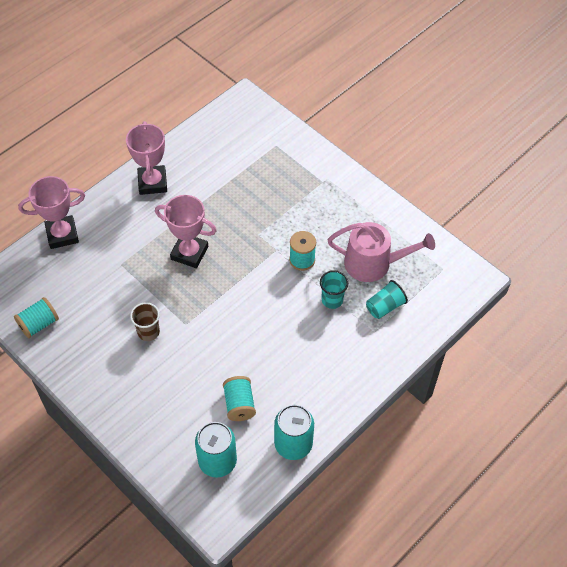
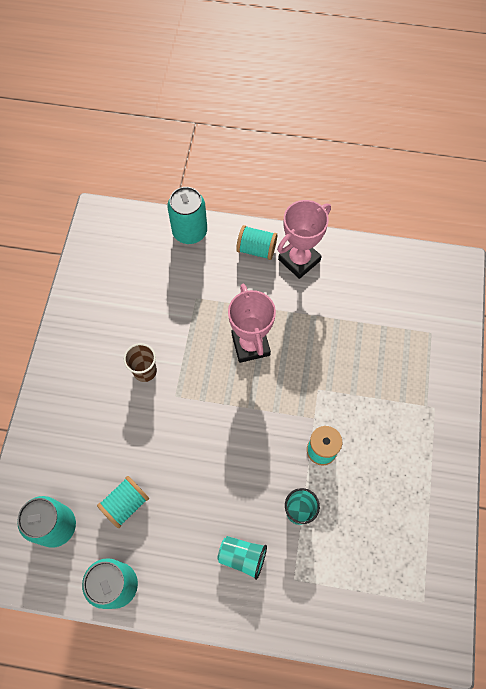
camera: 55 degrees right, 10 degrees up
(39, 324) = (91, 280): turquoise spool -> turquoise spool (256, 249)
(62, 234) = (190, 231): pink trophy -> turquoise can
(373, 263) = (372, 523): pink watering can -> none
(385, 306) = (331, 570): turquoise cup -> turquoise cup (242, 557)

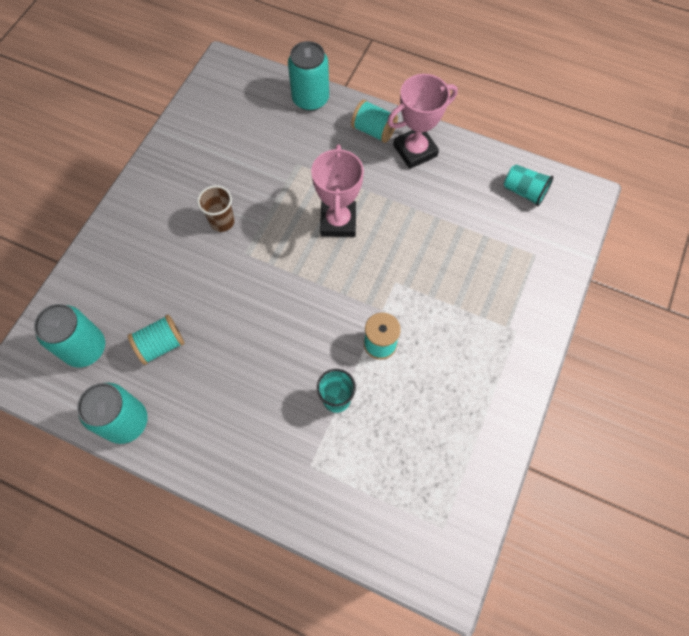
camera: 15 degrees right, 0 degrees up
(242, 557) = (263, 428): turquoise cup -> turquoise cup (524, 191)

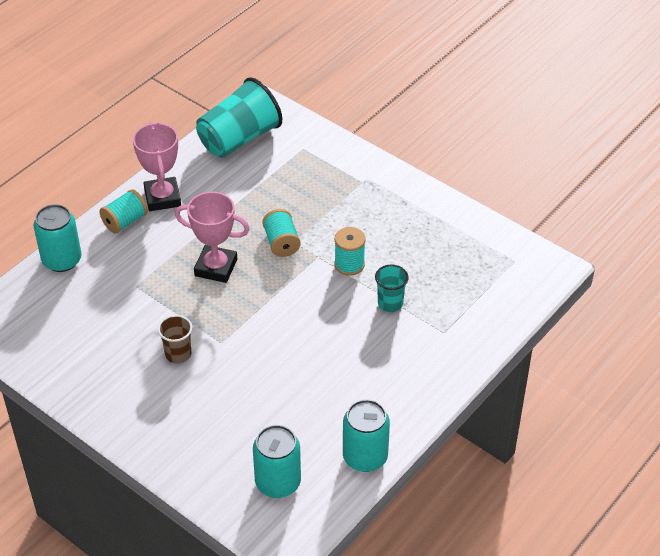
camera: 75 degrees left, 20 degrees down
(161, 345) = (296, 420): turquoise spool -> turquoise spool (281, 243)
(524, 191) = (239, 139): turquoise cup -> turquoise cup, size x1.97

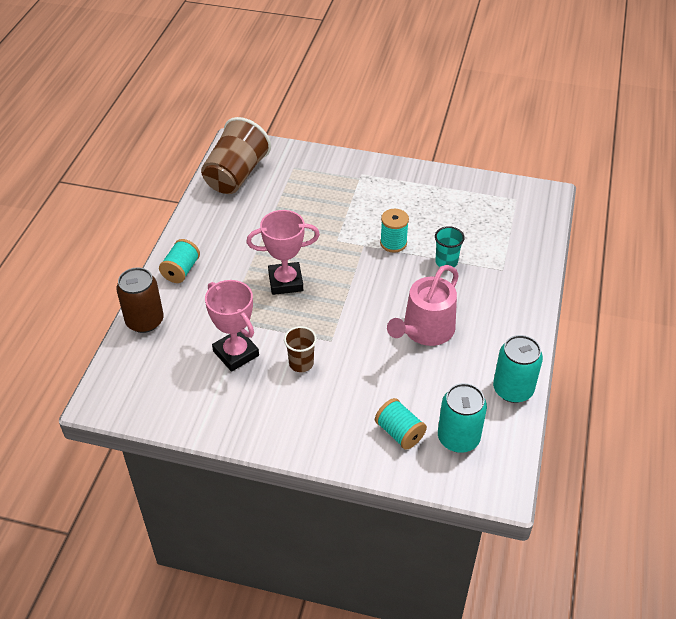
camera: 25 degrees left, 0 degrees up
(62, 260) = (145, 321): turquoise can -> brown can
(162, 198) = (202, 241): pink trophy -> pink trophy (236, 353)
(239, 139) = (236, 175): turquoise cup -> brown cup
(281, 243) = (327, 244): turquoise spool -> turquoise spool (399, 432)
(319, 366) = (425, 330): none -> pink watering can

